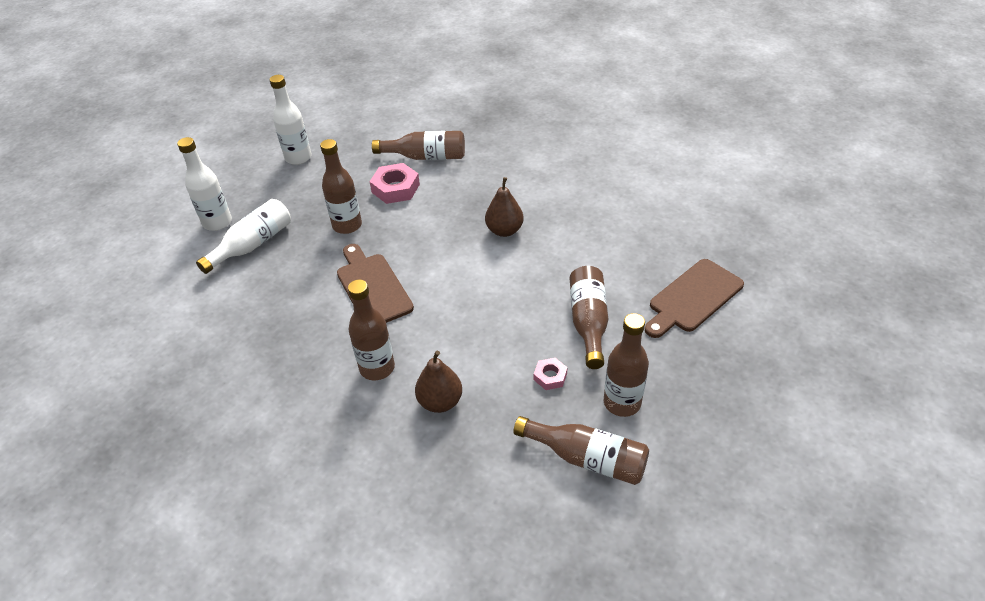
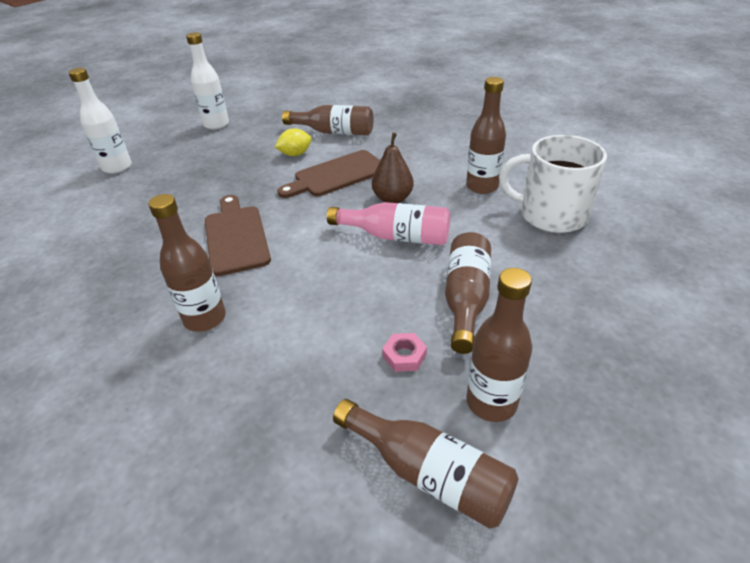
camera: 10 degrees right, 5 degrees down
(253, 245) = (139, 188): white bottle -> none
(347, 225) = (235, 180): brown bottle -> brown bottle (482, 186)
(395, 188) = (295, 154): pink nut -> yellow lemon
(440, 402) = (261, 367): brown pear -> none
(517, 270) = (396, 236): none -> pink bottle
(647, 232) = (551, 215): none -> white mug
(693, 298) = (600, 287): brown cutting board -> brown cutting board (336, 175)

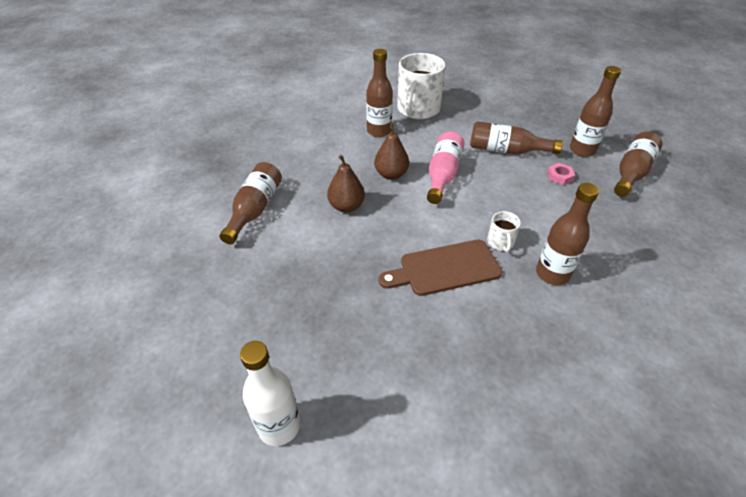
camera: 90 degrees left, 5 degrees up
(216, 124) = (184, 323): white bottle -> none
(266, 278) = (500, 242): none -> white mug
(295, 154) = (296, 237): yellow lemon -> none
(336, 175) = (346, 206): brown cutting board -> brown pear

